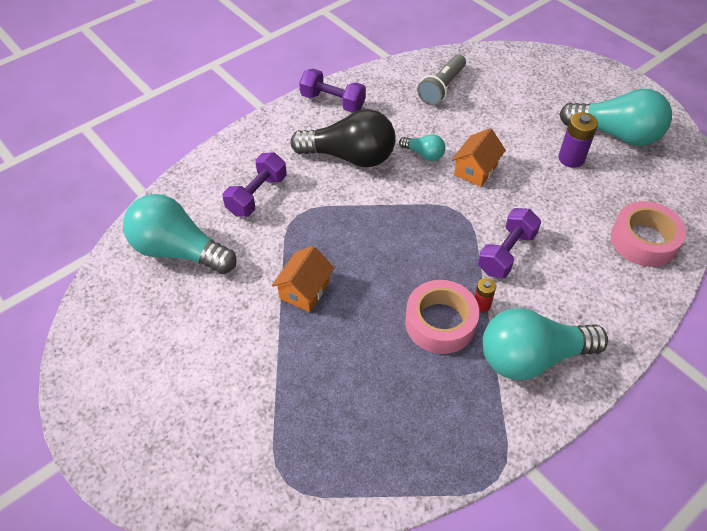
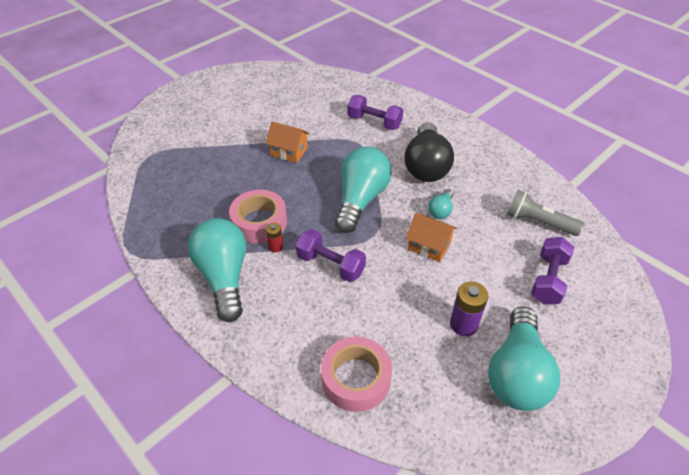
camera: 85 degrees right, 5 degrees down
(179, 251) = (320, 95): turquoise light bulb -> turquoise light bulb (360, 200)
(333, 102) = (490, 152): purple dumbbell -> purple dumbbell (548, 279)

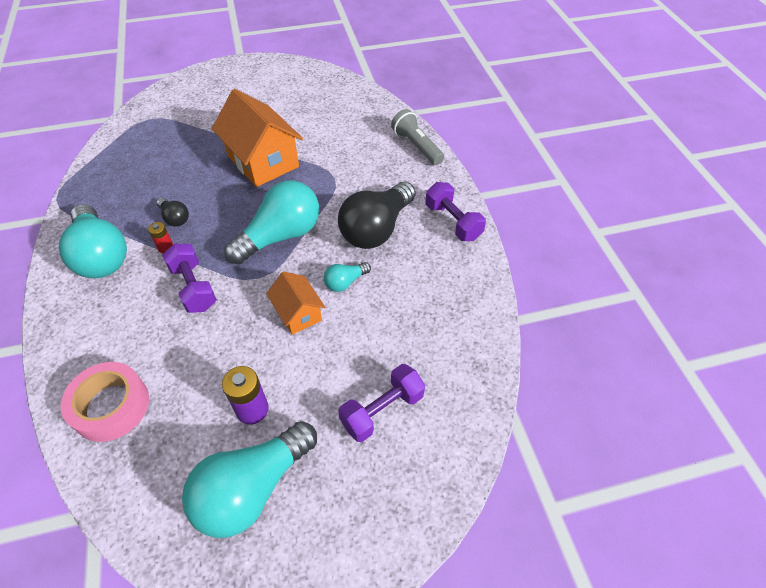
camera: 30 degrees right, 5 degrees up
(224, 277) = (101, 255): turquoise light bulb -> turquoise light bulb turned 135 degrees clockwise
(259, 222) = (175, 218): pink tape -> black light bulb
(289, 152) = (263, 161): orange house -> orange house, size x1.85
(374, 122) = (370, 162): purple dumbbell -> purple dumbbell (453, 222)
(538, 222) = (435, 343): grey flashlight -> grey flashlight (417, 146)

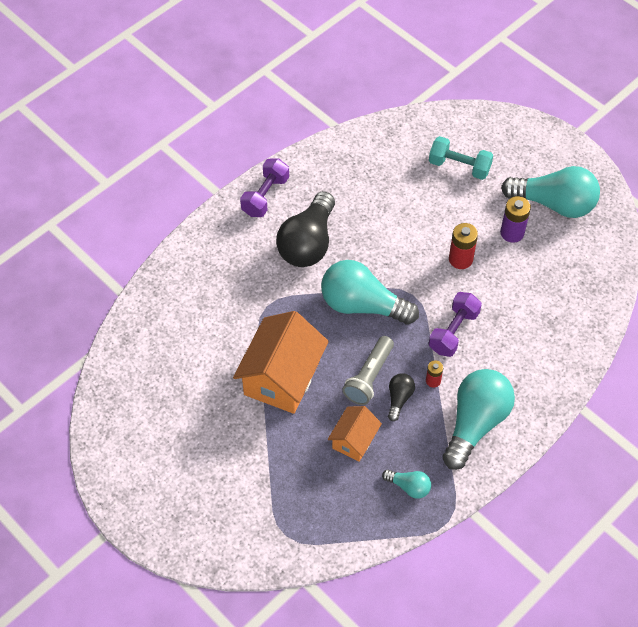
camera: 120 degrees left, 5 degrees up
(111, 406) = (572, 312): pink tape -> none
(262, 338) = (460, 259): none -> red battery
(298, 313) = (425, 250): orange house -> orange house (354, 440)
(345, 282) = (376, 236): turquoise light bulb -> turquoise light bulb (409, 487)
(377, 229) = (308, 243): black light bulb -> black light bulb turned 105 degrees clockwise
(382, 410) = (459, 166): purple dumbbell -> turquoise dumbbell
(417, 146) = (180, 263): grey flashlight -> grey flashlight (369, 377)

